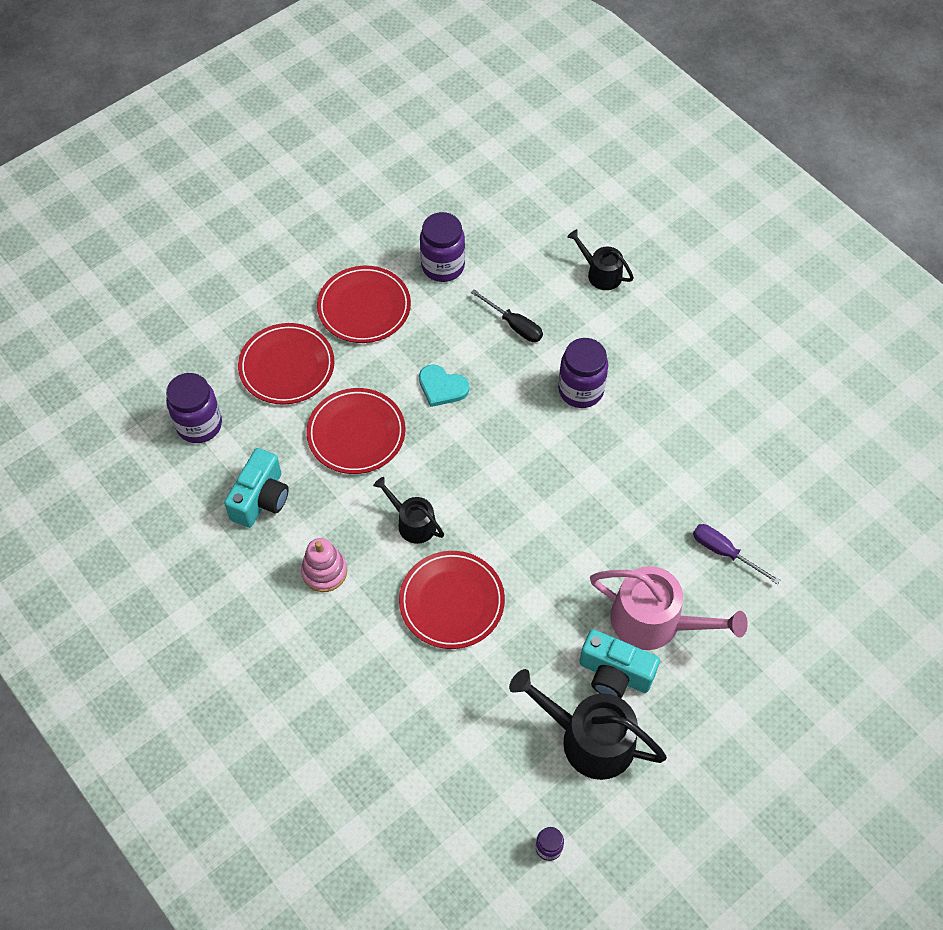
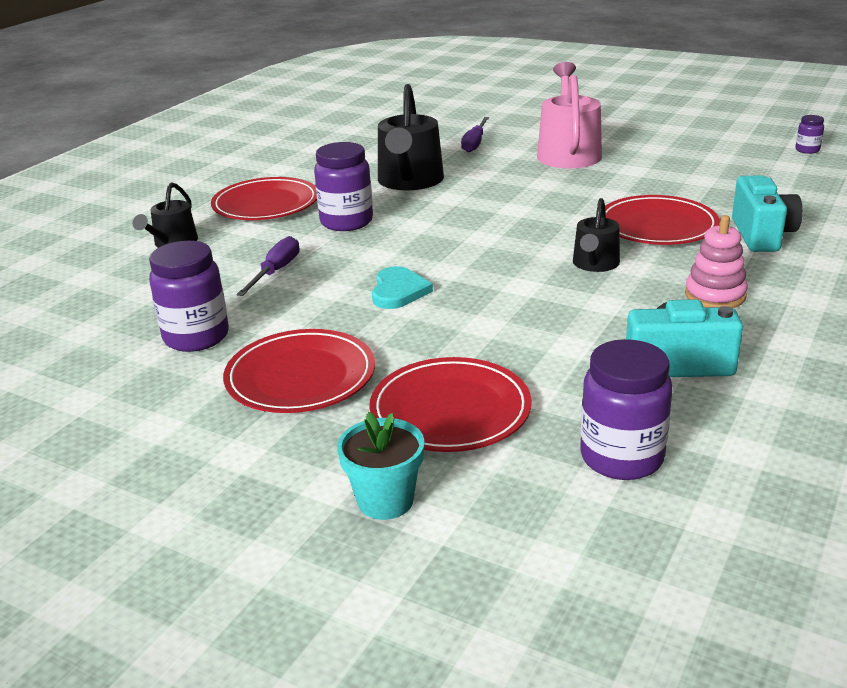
camera: 110 degrees left, 30 degrees down
(231, 315) = (385, 500): none -> turquoise flower pot
(356, 433) = (513, 326): red plate -> red plate (266, 204)
(514, 325) = (276, 271): black screwdriver -> purple screwdriver
(589, 739) = (701, 154): black watering can -> black watering can (410, 181)
(614, 674) = (634, 156): turquoise camera -> turquoise camera (762, 235)

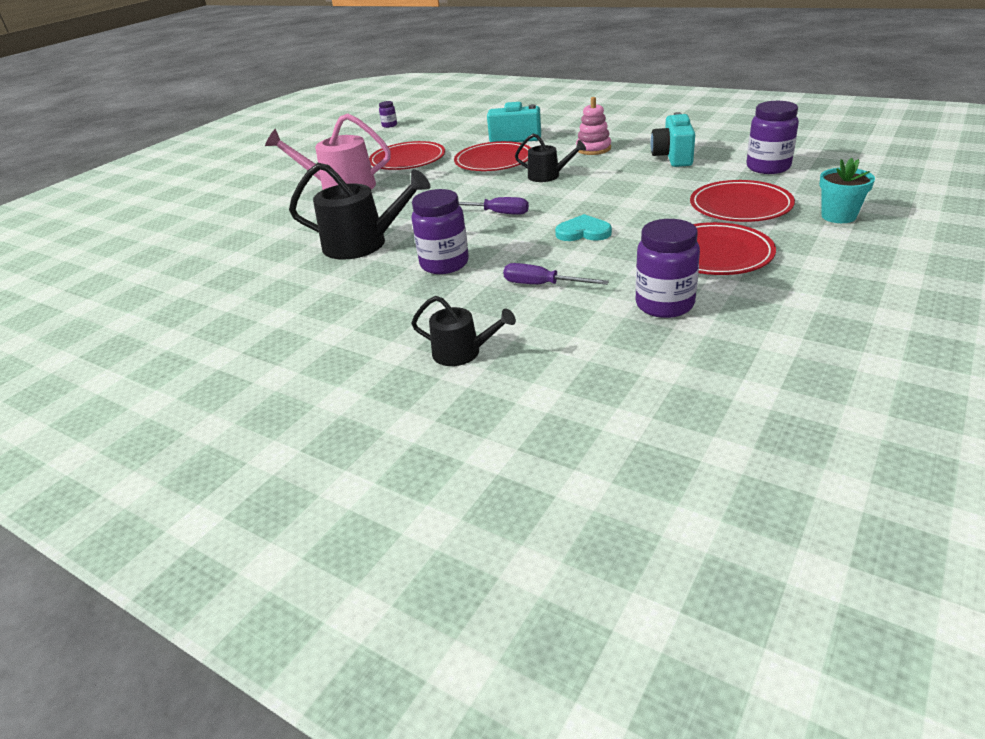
camera: 85 degrees left, 5 degrees up
(266, 204) = (381, 310): red plate -> red plate (408, 160)
(475, 143) = (288, 222): purple screwdriver -> purple screwdriver (497, 213)

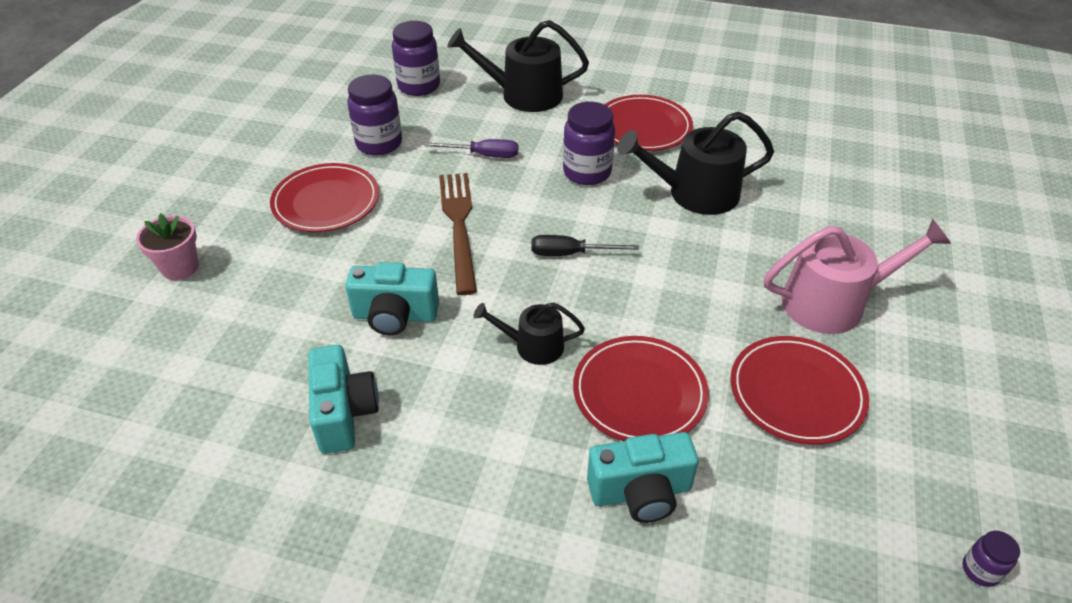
camera: 160 degrees right, 10 degrees up
(462, 352) = (524, 95): black watering can -> black watering can, size x1.75
(497, 213) = (570, 253): purple screwdriver -> black screwdriver
(583, 232) = (459, 226): turquoise heart -> brown fork
(593, 149) = (478, 443): pink stacking toy -> none
(642, 189) = (395, 316): none -> turquoise camera
(740, 206) = (279, 282): red plate -> red plate (643, 127)
(768, 167) = (211, 381): purple jar -> purple jar (419, 86)
(838, 216) = (180, 267): turquoise flower pot -> pink flower pot

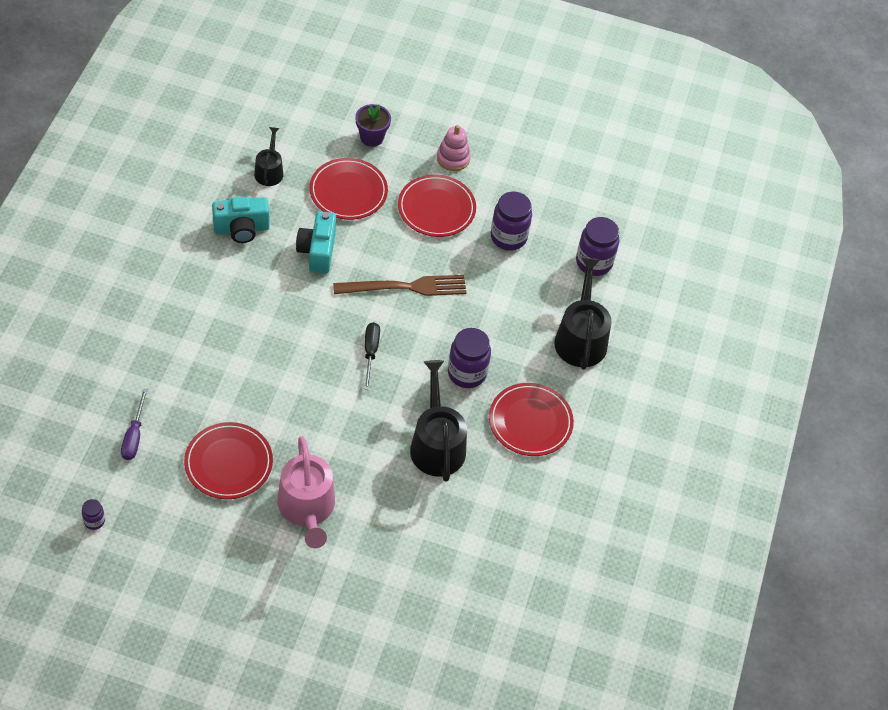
camera: 85 degrees right, 10 degrees up
(180, 267) = (371, 137): pink flower pot -> purple flower pot
(240, 189) = (453, 158): none -> pink stacking toy
(484, 155) = (491, 305): purple screwdriver -> purple screwdriver (134, 436)
(533, 346) = (284, 324): black watering can -> black watering can (269, 171)
(639, 393) = (239, 376): red plate -> red plate (348, 191)
(640, 492) = (168, 367): turquoise camera -> none

